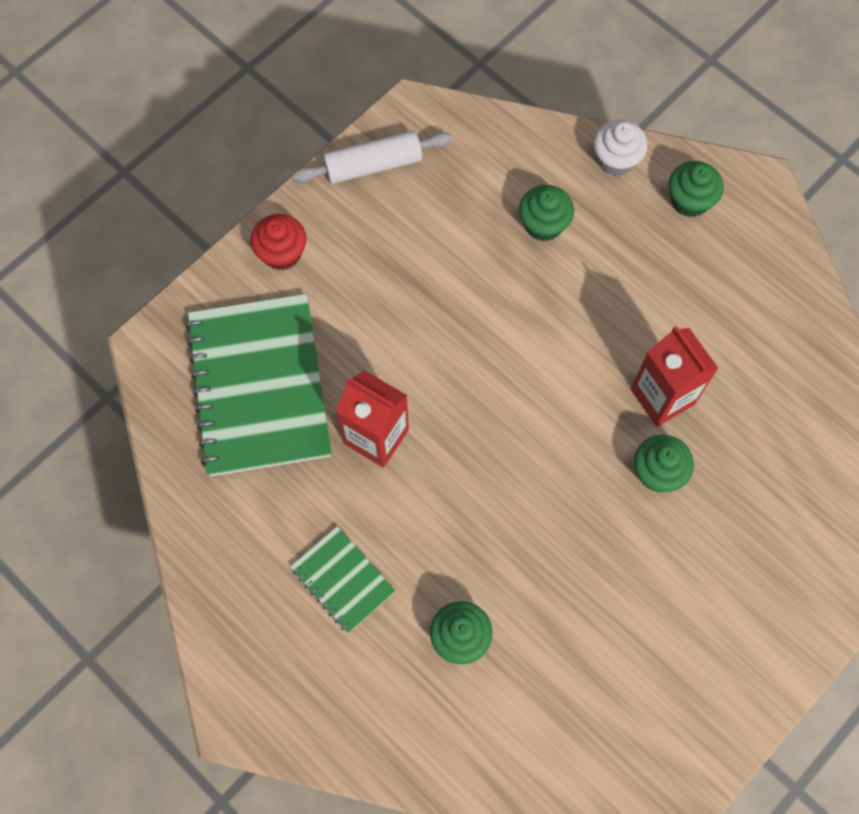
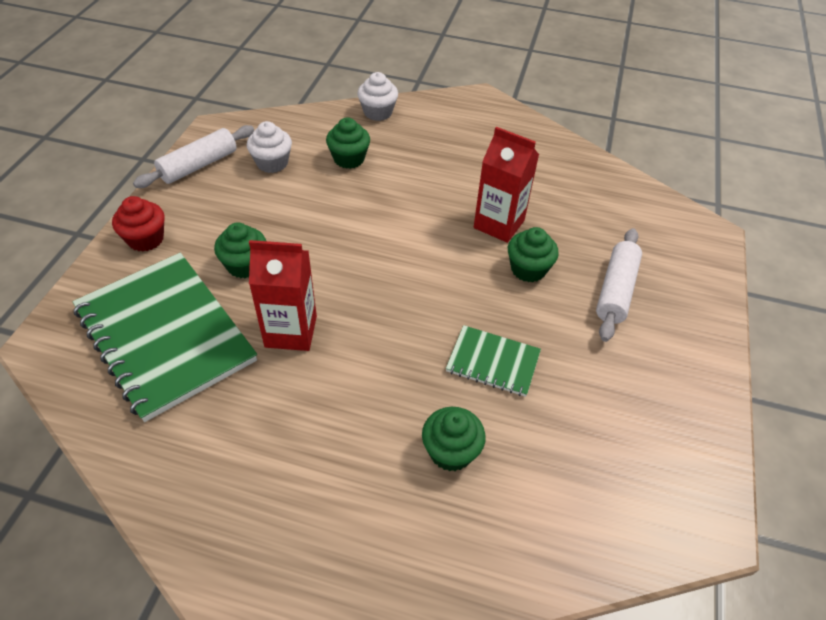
camera: 30 degrees left, 20 degrees down
(342, 580) = (317, 453): green notebook -> green notebook (493, 362)
(454, 195) = (272, 163): none -> white cupcake
(689, 200) = (441, 118): green cupcake -> green cupcake (245, 265)
(736, 543) = (615, 291): none -> white rolling pin

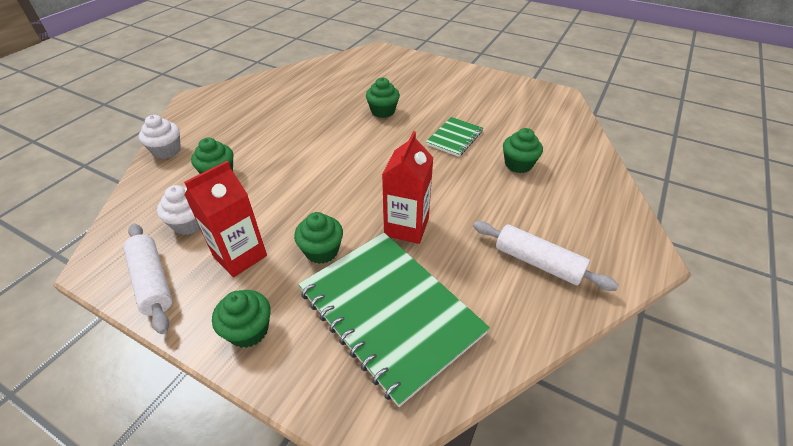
camera: 75 degrees left, 5 degrees down
(146, 239) = (248, 330): red cupcake -> green cupcake
(165, 335) = (389, 312): green notebook -> green notebook turned 75 degrees clockwise
(499, 224) = (337, 115): red carton -> red carton (240, 256)
(615, 291) = (411, 86): white rolling pin -> white rolling pin (538, 262)

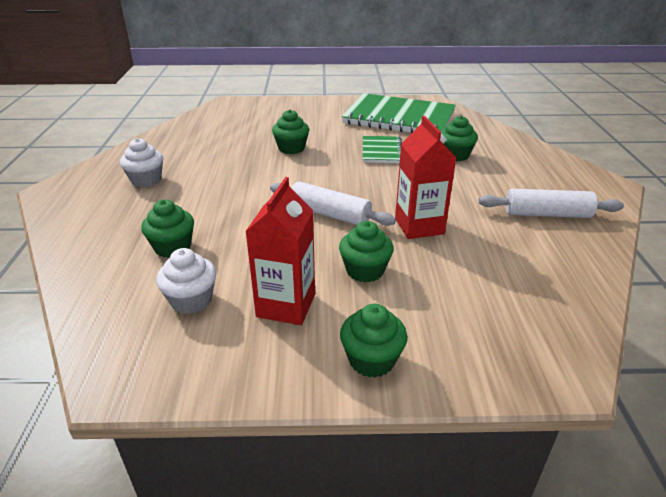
camera: 30 degrees left, 10 degrees down
(152, 282) = (211, 367): white rolling pin -> white rolling pin (330, 214)
(167, 150) = (76, 246): white cupcake -> white cupcake (146, 180)
(389, 312) = (480, 291): green notebook -> green notebook (399, 118)

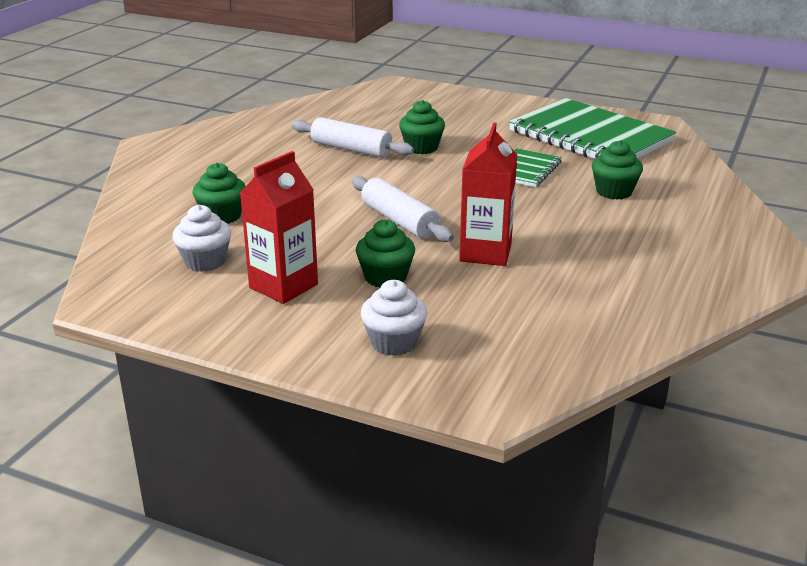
camera: 25 degrees right, 5 degrees down
(146, 180) = (243, 151): white cupcake -> white cupcake (394, 342)
(371, 360) = (321, 344): green cupcake -> none
(547, 214) = (654, 275): white rolling pin -> white rolling pin (351, 149)

